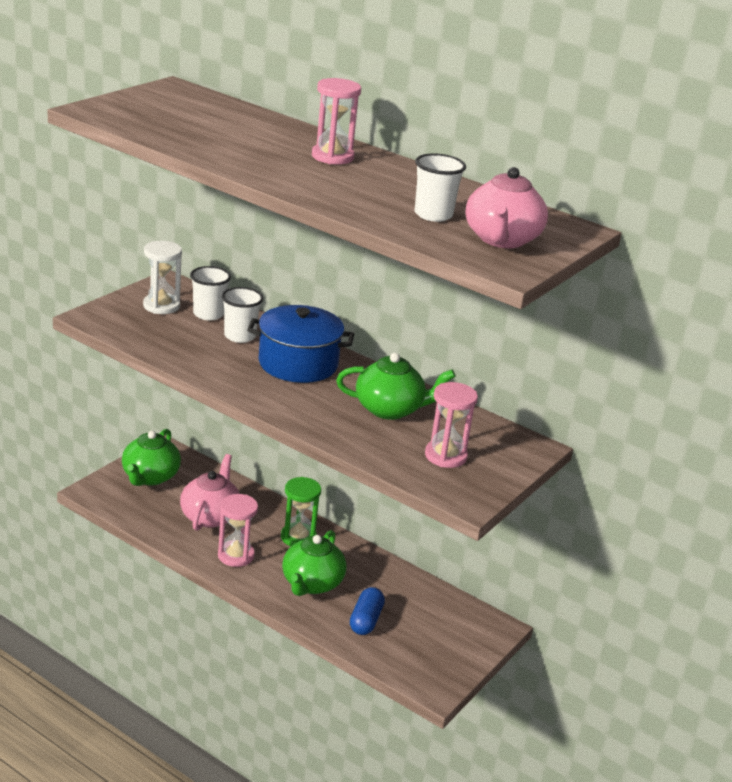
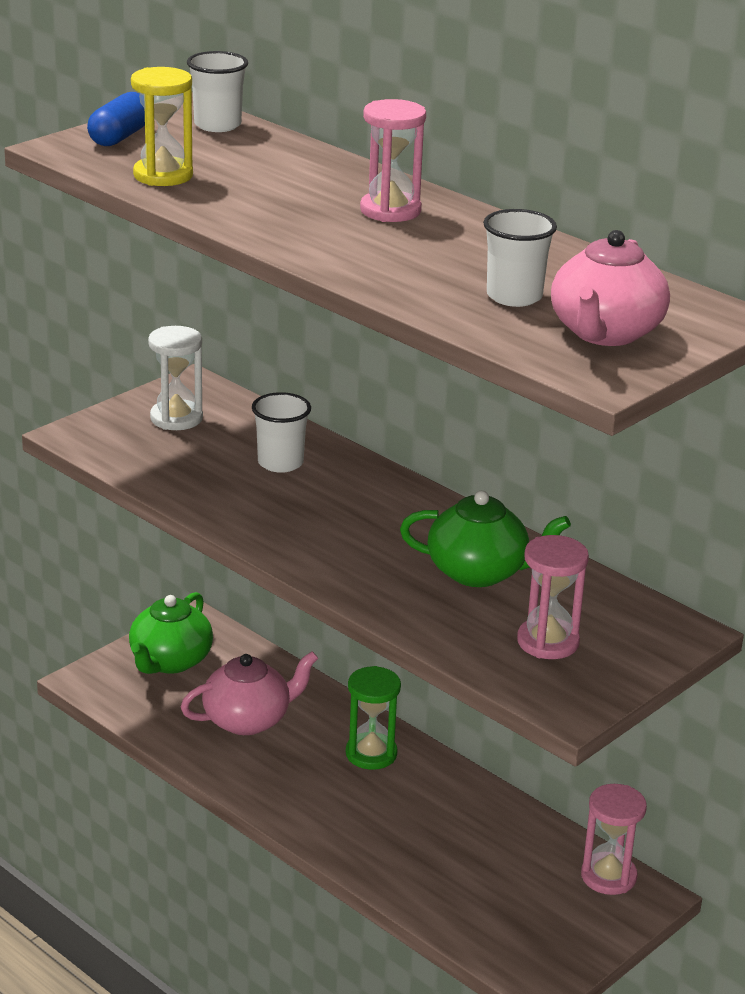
camera: 10 degrees right, 0 degrees up
(167, 130) = (163, 175): none -> yellow hourglass
(208, 314) = (241, 430): white cup -> white cup (217, 125)
(210, 516) = (248, 720): pink teapot -> pink teapot turned 45 degrees clockwise
(236, 555) = (277, 778): pink hourglass -> pink hourglass (608, 876)
(298, 363) = (357, 503): blue pot -> none
(311, 583) = (380, 822): green teapot -> none
(366, 620) = (452, 878): blue capsule -> blue capsule (120, 137)

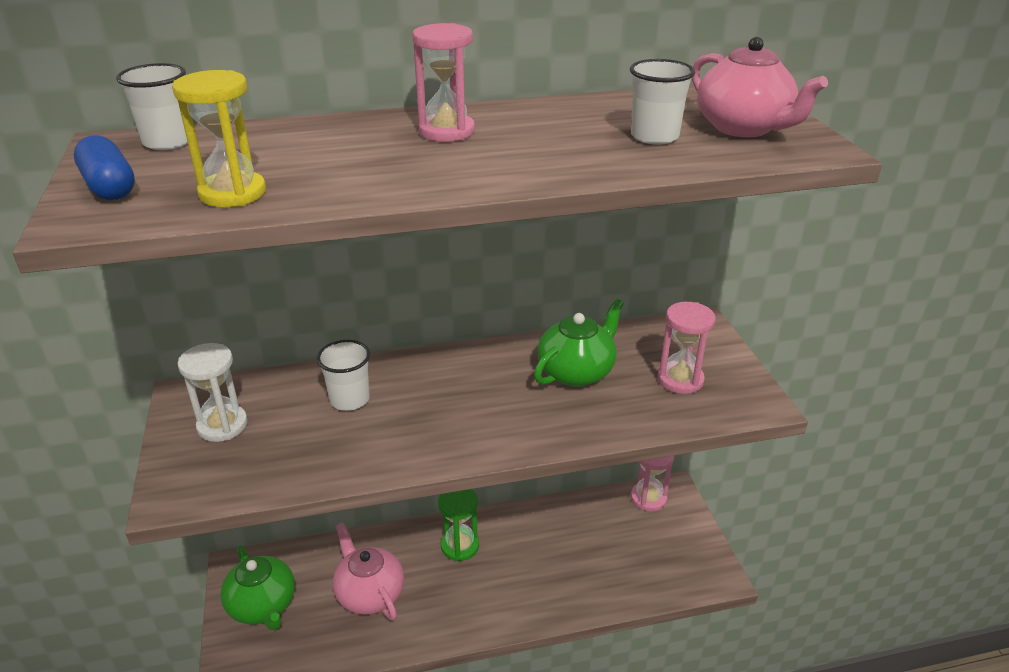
camera: 55 degrees left, 5 degrees up
(248, 720) = (369, 593): pink teapot -> pink teapot turned 45 degrees counterclockwise

